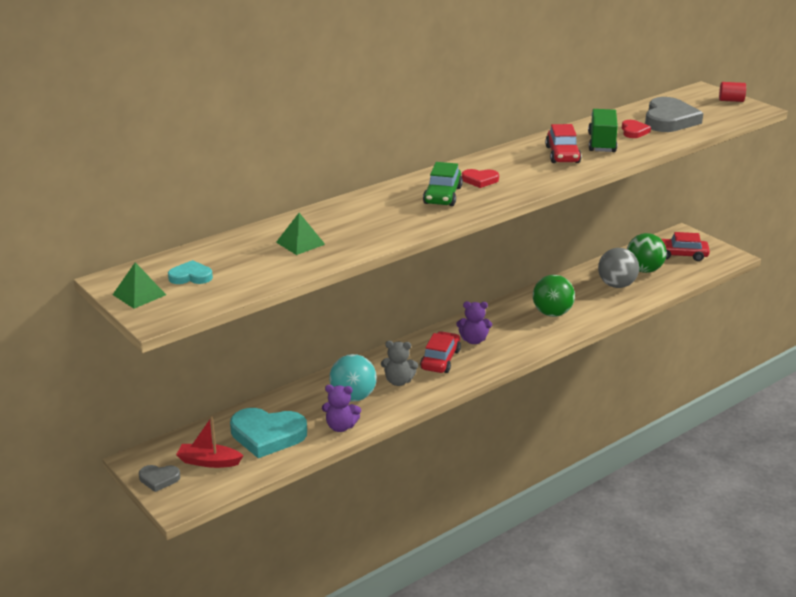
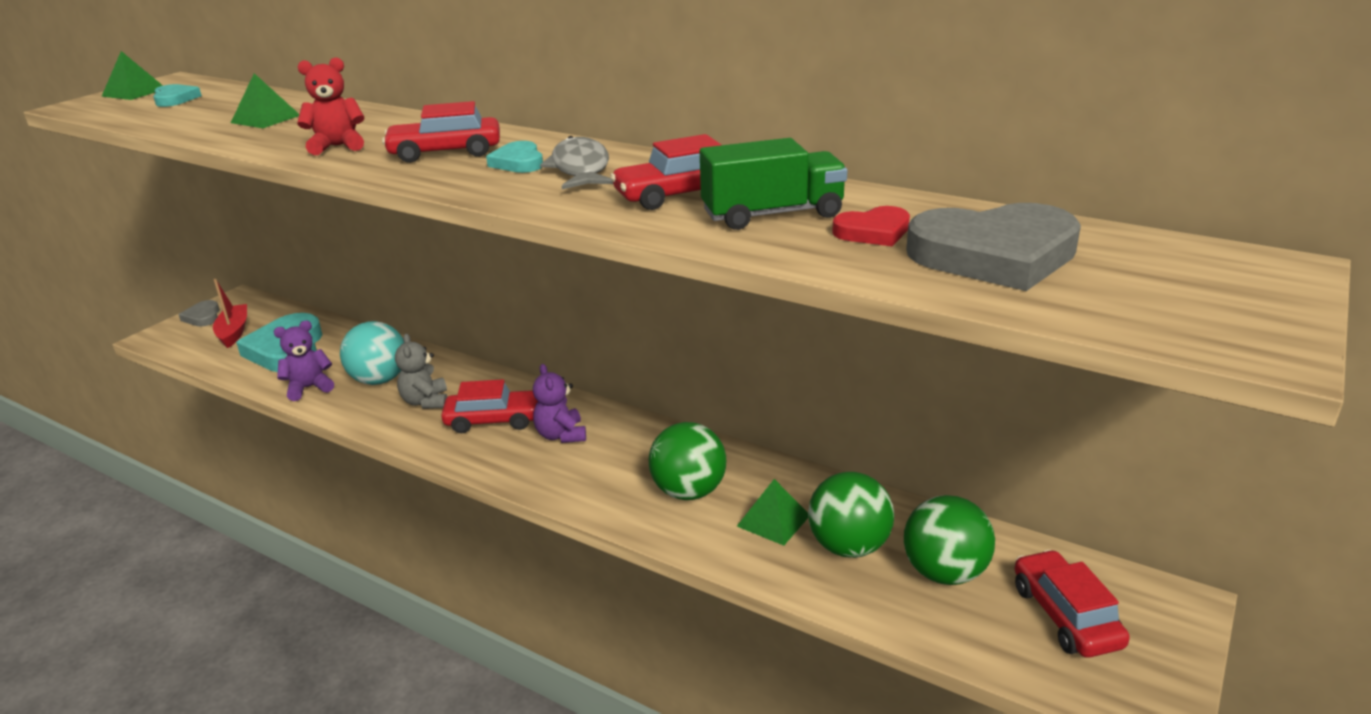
camera: 70 degrees right, 0 degrees up
(341, 427) = (309, 388): purple teddy bear -> purple teddy bear turned 75 degrees clockwise
(398, 223) = (337, 146): none -> red teddy bear
(442, 195) = (445, 152): green car -> red car
(480, 180) = (518, 162): red heart -> turquoise heart
(505, 168) = (581, 169): none -> grey fish
(588, 297) = (773, 520): none -> green pyramid
(616, 285) = (848, 546): grey ball -> green ball
(731, 100) = (1264, 308): red cylinder -> none

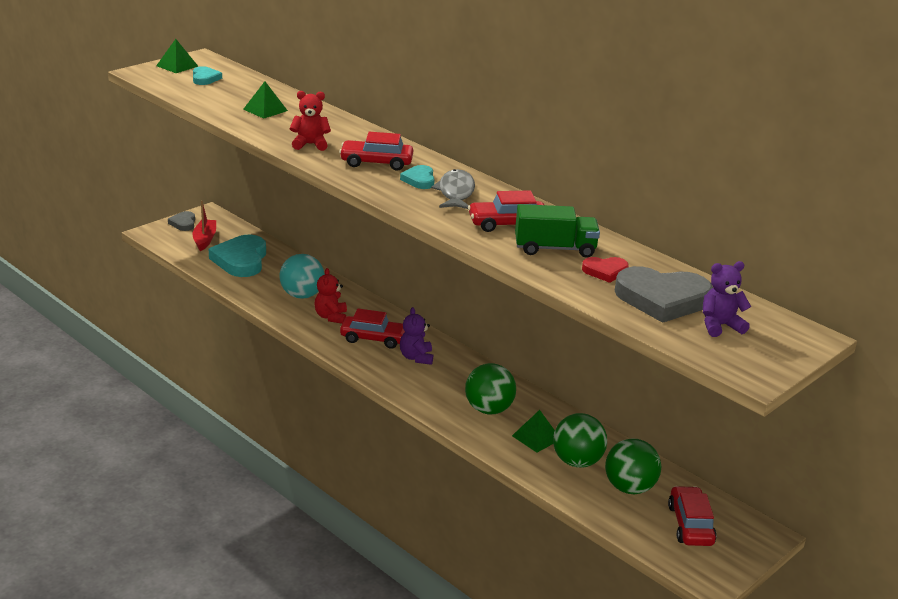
camera: 10 degrees right, 0 degrees up
(309, 388) = (254, 291): purple teddy bear -> purple teddy bear (720, 326)
(426, 402) = (331, 317): grey teddy bear -> red teddy bear

